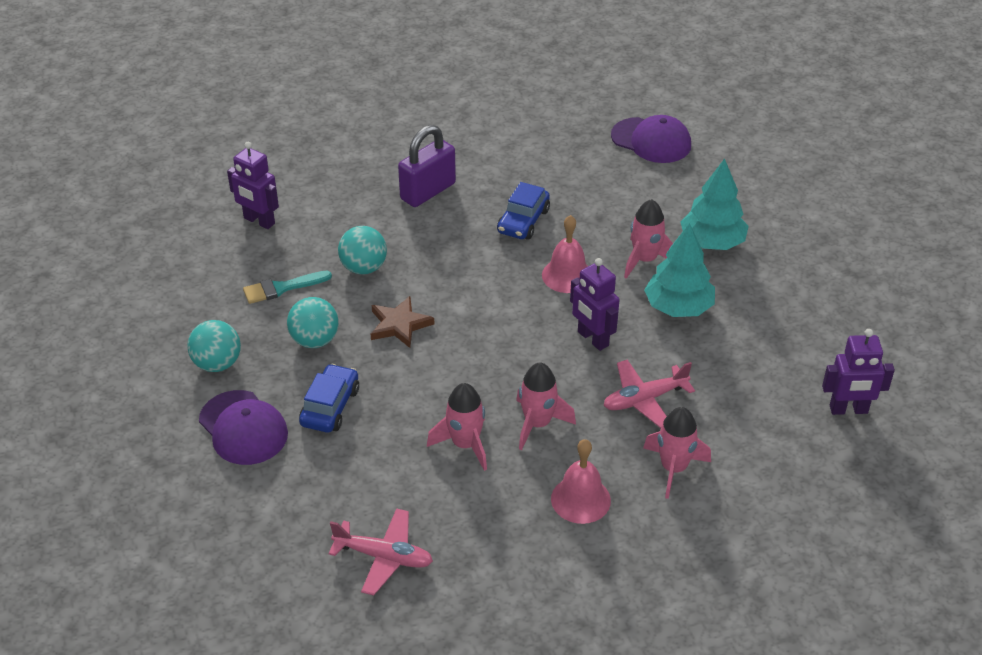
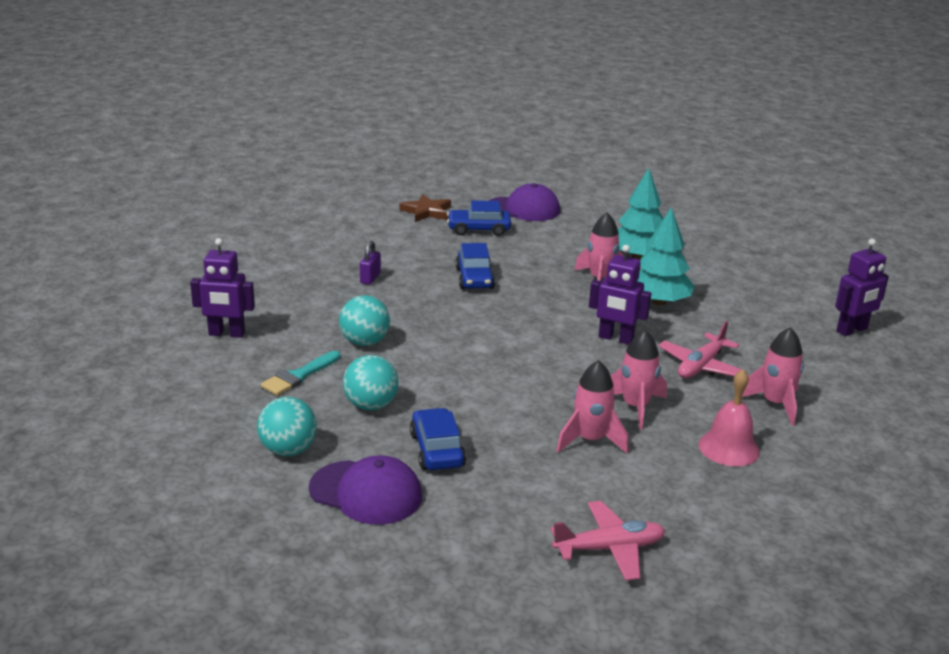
camera: 30 degrees left, 15 degrees down
(399, 325) = (440, 373): brown star -> brown star (426, 212)
(428, 191) = (370, 278): purple padlock -> purple padlock, size x0.51
(567, 275) = (549, 304): pink bell -> none
(581, 157) = (478, 229): none -> blue car

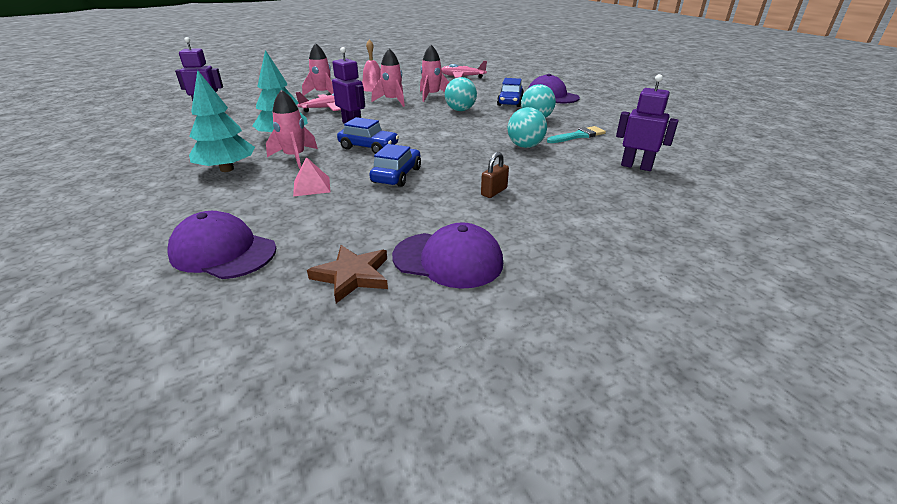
camera: 155 degrees left, 5 degrees up
(288, 450) = (588, 110): turquoise ball -> turquoise ball (460, 110)
(370, 278) = (494, 192): purple padlock -> brown padlock
(374, 227) = (448, 260): none -> purple cap
(478, 229) = (323, 229): blue car -> blue car (369, 147)
(536, 256) = (311, 186): none -> pink pyramid

